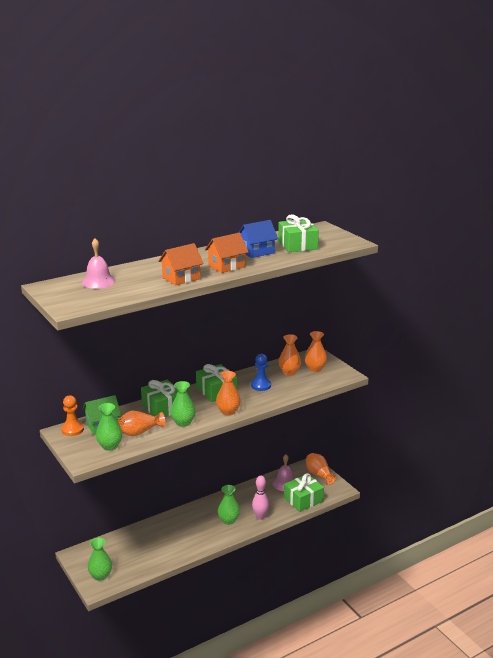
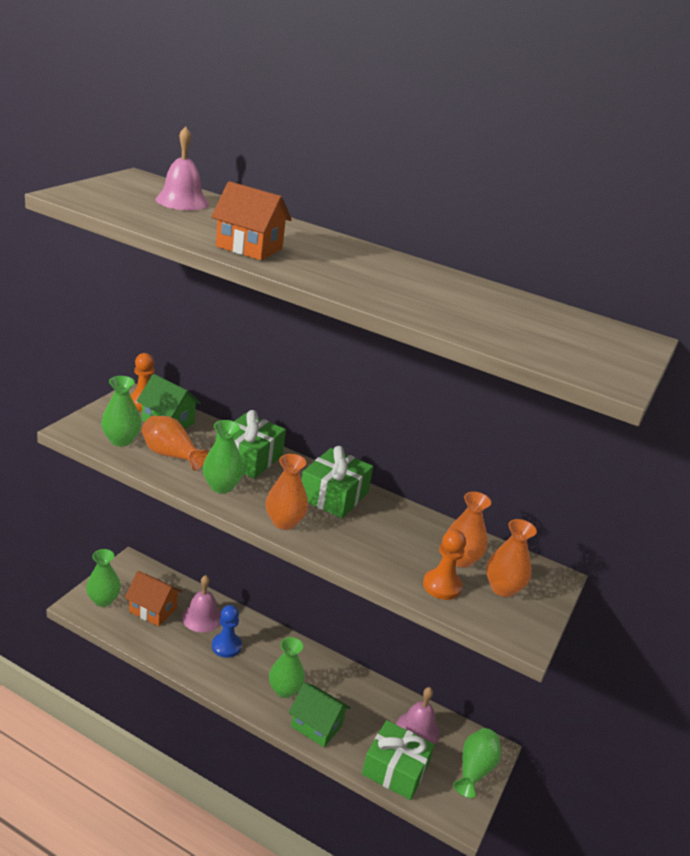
camera: 55 degrees right, 5 degrees up
(149, 536) = (202, 617): none -> pink bell
(226, 266) = (336, 274): orange house -> orange house (153, 610)
(257, 252) = (431, 292): blue house -> none
(260, 517) = (316, 726): pink bowling pin -> green house
(261, 385) = (390, 537): blue pawn -> blue pawn (226, 646)
(297, 245) = (513, 323): green gift -> none
(304, 383) = (442, 586): none -> orange pawn
(319, 475) = (474, 769): orange vase -> green vase

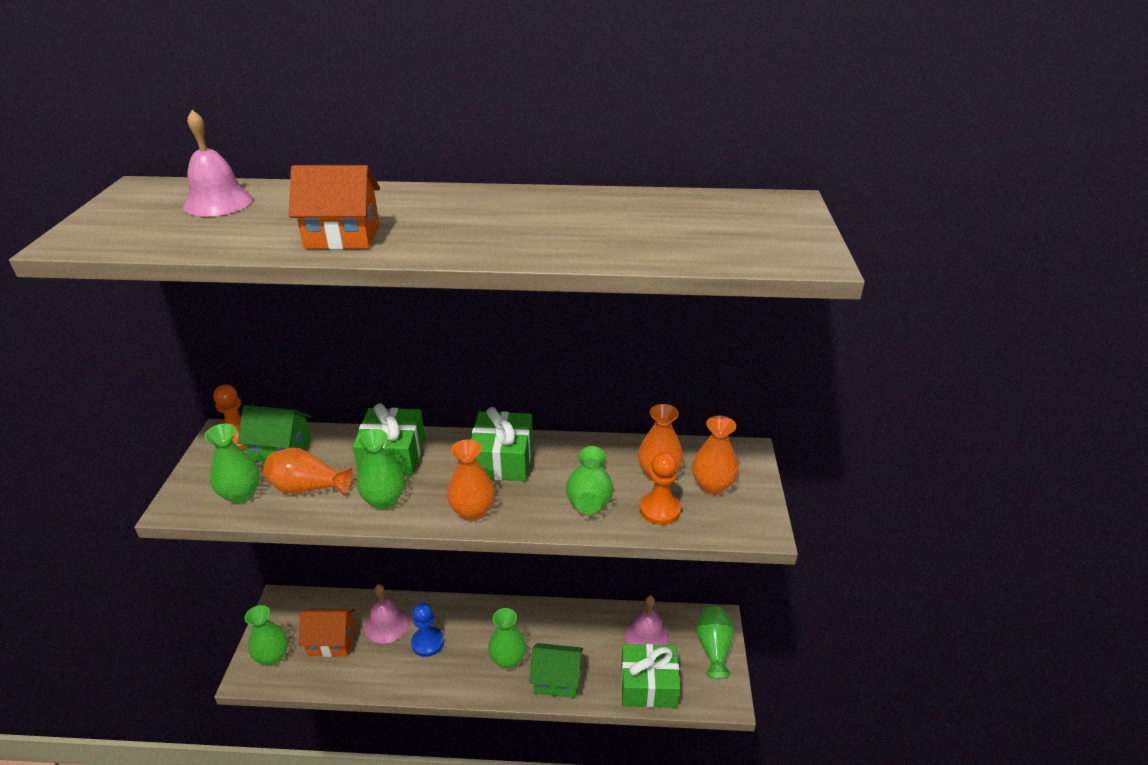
camera: 20 degrees left, 5 degrees up
(387, 552) = (589, 497): none -> green vase

